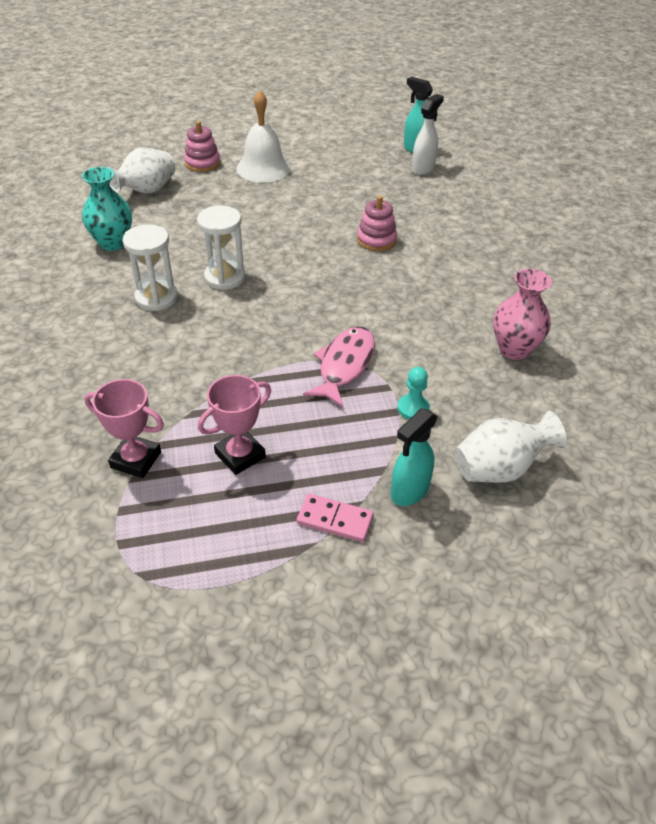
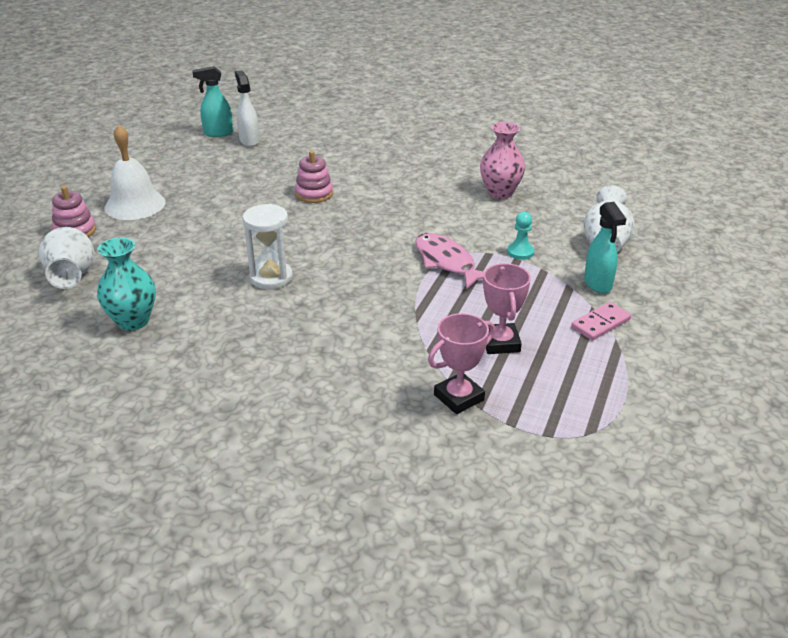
camera: 55 degrees left, 10 degrees down
(156, 298) = (254, 322): white hourglass -> none

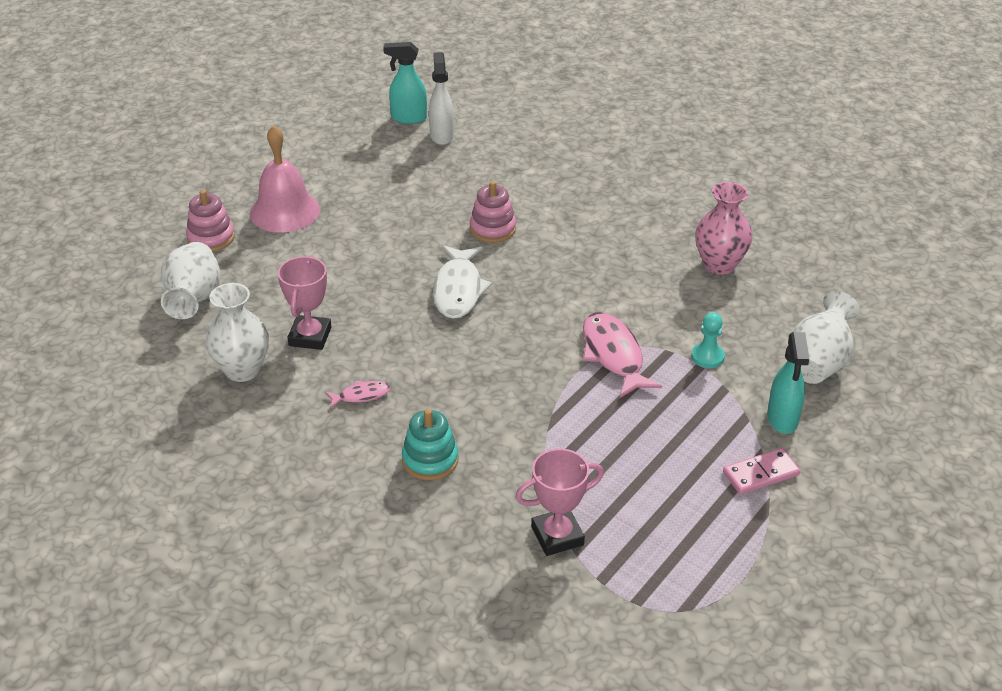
camera: 15 degrees right, 5 degrees up
(133, 321) = (242, 370): turquoise vase -> white vase
(135, 205) = (284, 211): white bell -> pink bell
(247, 323) = (361, 395): none -> pink fish
(271, 277) = (405, 340): white hourglass -> none
(302, 237) = (458, 290): none -> white fish
(326, 360) = (430, 460): none -> turquoise stacking toy
(500, 343) = (632, 476): pink trophy -> pink trophy (310, 336)

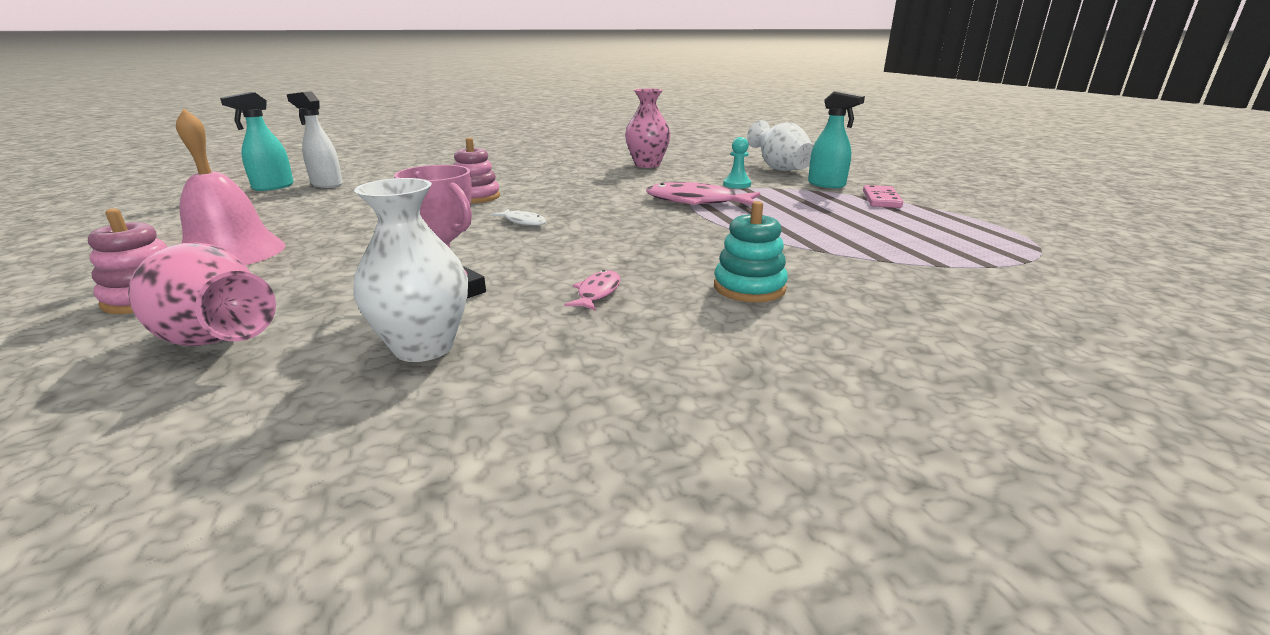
camera: 55 degrees left, 15 degrees down
(194, 299) = (216, 341): white vase -> pink vase
(458, 290) = (523, 222): white fish -> white fish, size x0.51
(557, 536) = (916, 266): pink trophy -> none

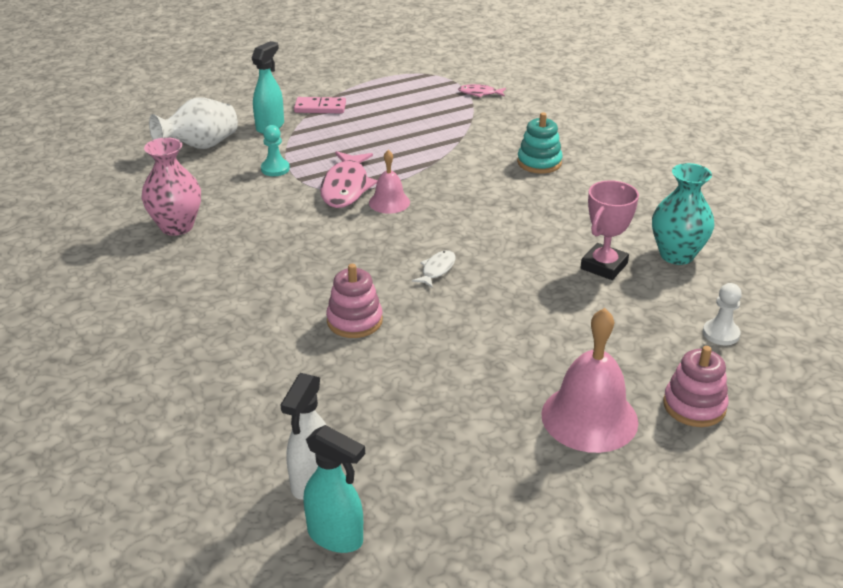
camera: 100 degrees left, 10 degrees up
(216, 341) = (721, 334): pink vase -> white pawn
(423, 347) = (676, 255): white vase -> turquoise vase
(597, 293) = (574, 211): pink fish -> pink fish (479, 93)
(661, 213) = (389, 202): none -> pink bell

